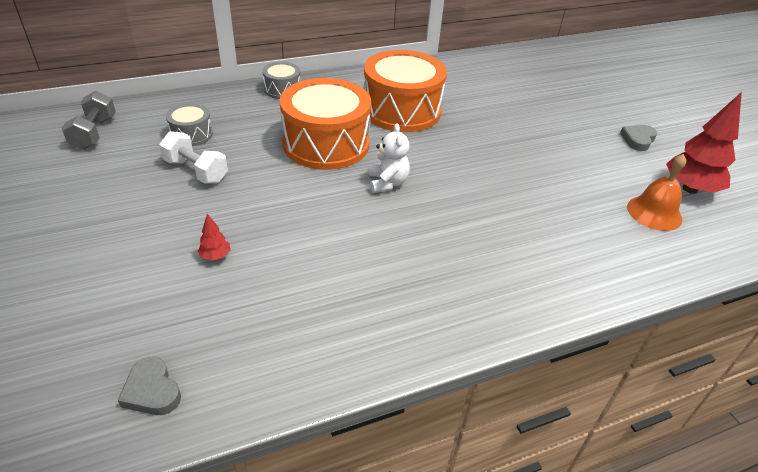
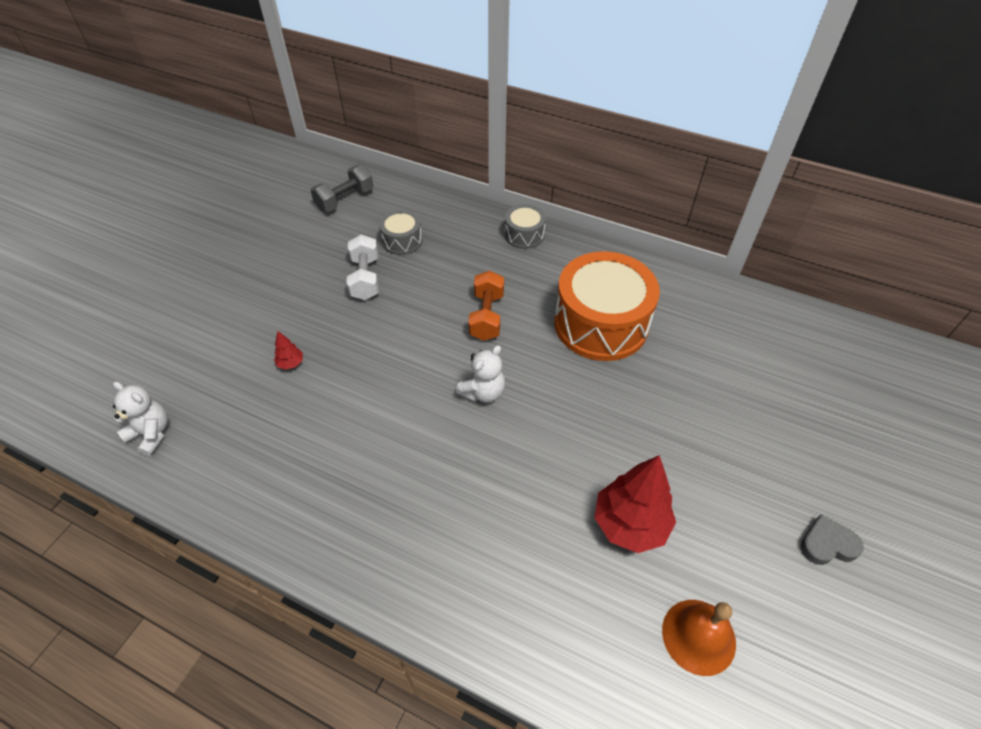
camera: 50 degrees right, 10 degrees up
(152, 391) = (151, 433): grey heart -> white teddy bear
(326, 144) = (486, 316): orange drum -> orange dumbbell
(690, 189) = (794, 652): red tree -> red tree (630, 524)

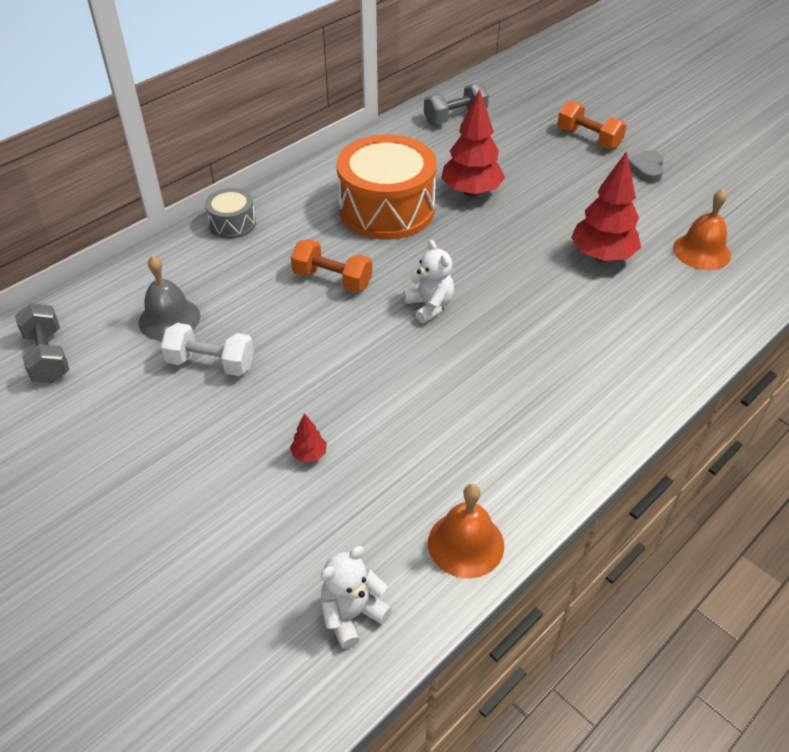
camera: 70 degrees left, 5 degrees down
(221, 489) = (466, 544): none -> orange bell
(402, 241) = (169, 319): grey drum -> grey bell
(668, 380) = (471, 192): none -> red tree
(787, 334) = (455, 117): none -> grey dumbbell
(845, 467) = (588, 139): none -> orange dumbbell

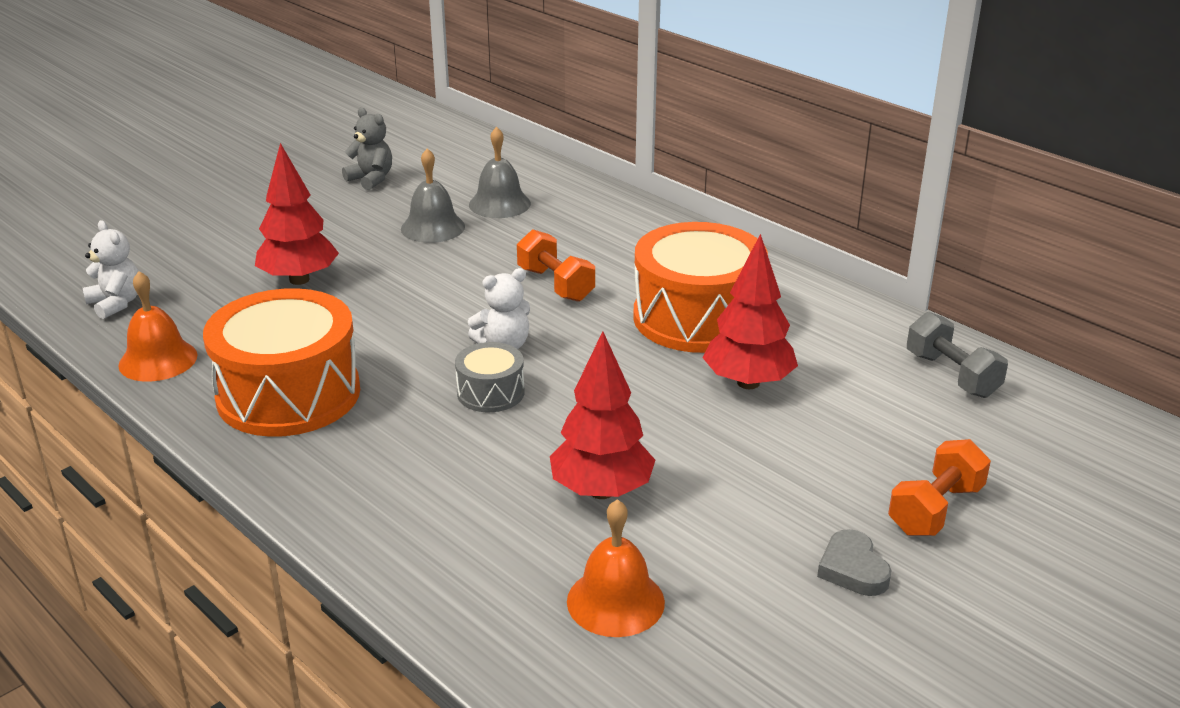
camera: 90 degrees right, 15 degrees down
(48, 357) = (456, 159): grey dumbbell -> none
(79, 424) = (371, 179): none -> grey teddy bear
(211, 363) = (433, 227): white dumbbell -> grey bell
(232, 224) = (656, 224): grey drum -> grey drum (490, 392)
(309, 454) = (299, 279): red tree -> red tree, size x2.30
(332, 280) = (555, 284): orange dumbbell -> orange dumbbell turned 60 degrees counterclockwise
(513, 431) = (288, 394): none -> orange drum
(646, 169) = (853, 569): grey heart -> grey heart turned 120 degrees counterclockwise

